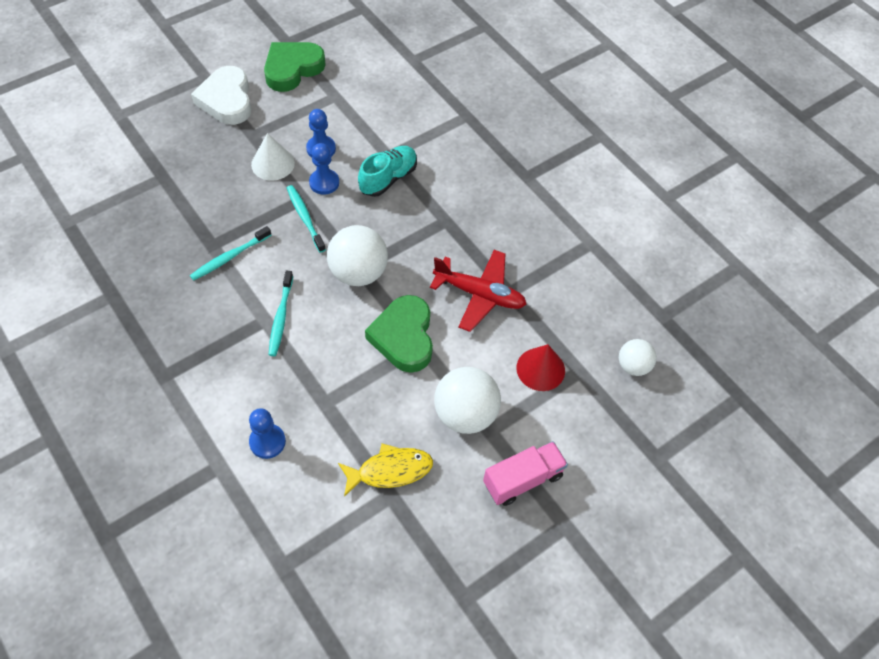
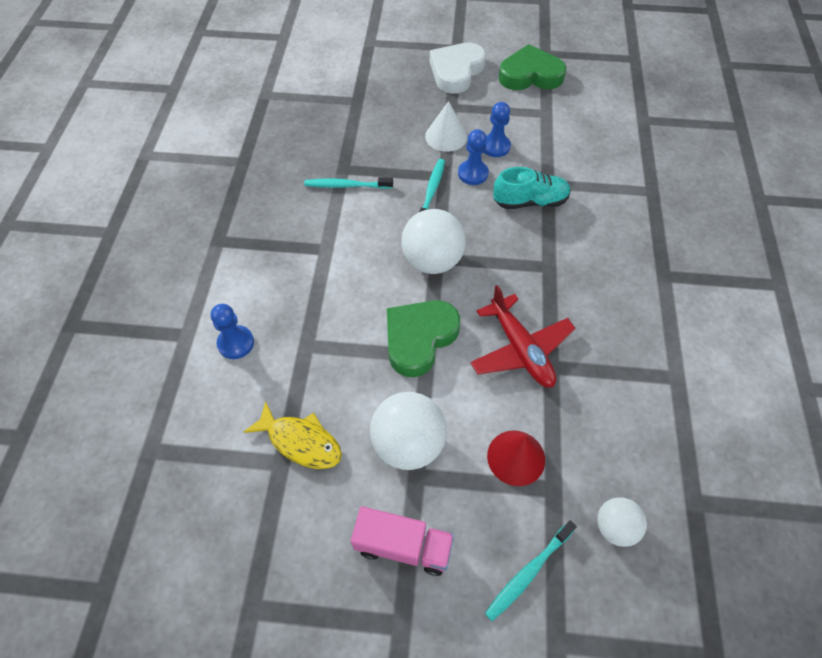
camera: 45 degrees right, 0 degrees up
(281, 317) = (339, 255): turquoise toothbrush -> turquoise toothbrush (528, 573)

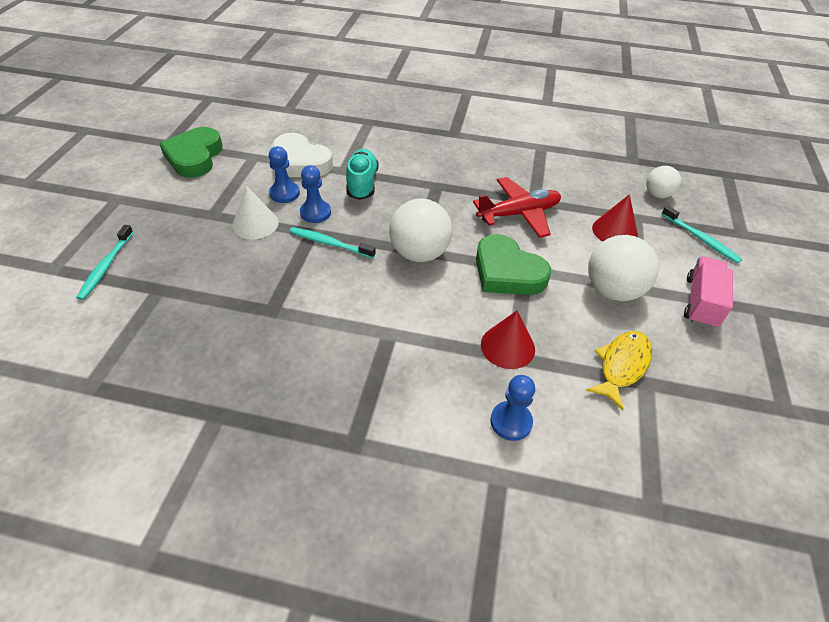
camera: 85 degrees left, 10 degrees down
(318, 340) = (507, 346): none -> red cone
(346, 185) = (299, 309): turquoise toothbrush -> turquoise toothbrush (106, 266)
(456, 71) = (157, 204): white heart -> white heart (300, 162)

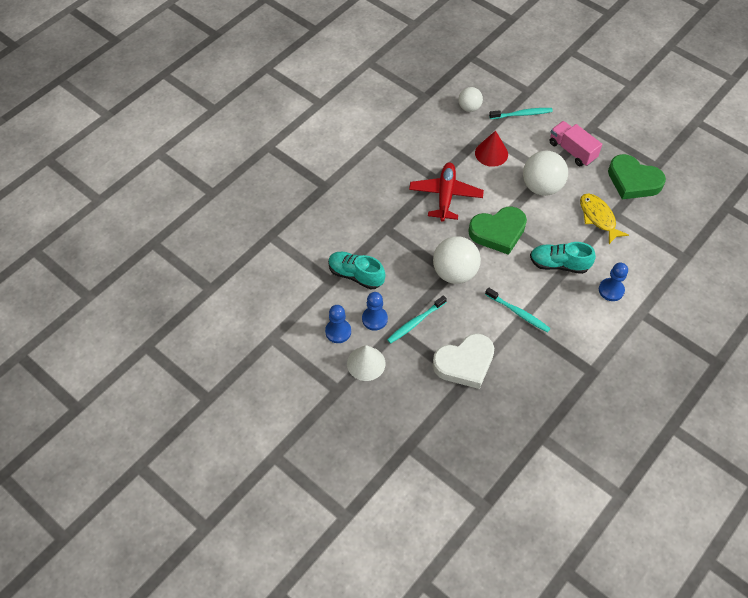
camera: 60 degrees left, 10 degrees up
(106, 266) = (363, 478): turquoise toothbrush -> turquoise toothbrush (518, 313)
(194, 157) = (245, 383): green heart -> green heart (633, 181)
(300, 162) = (301, 307): white heart -> white heart (465, 363)
(507, 346) = (559, 264): red cone -> turquoise shoe

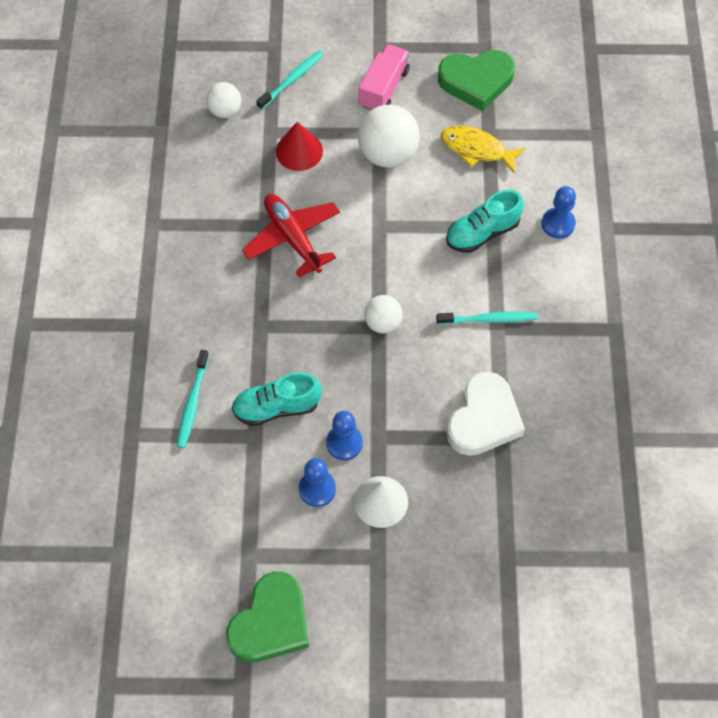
camera: 40 degrees left, 5 degrees up
(415, 322) = (391, 412): turquoise toothbrush -> turquoise toothbrush (192, 403)
(454, 272) = (383, 323): white ball -> white ball, size x0.58
(498, 232) = (388, 241): green heart -> green heart (271, 622)
(572, 151) = (384, 88): pink truck -> pink truck turned 105 degrees clockwise

